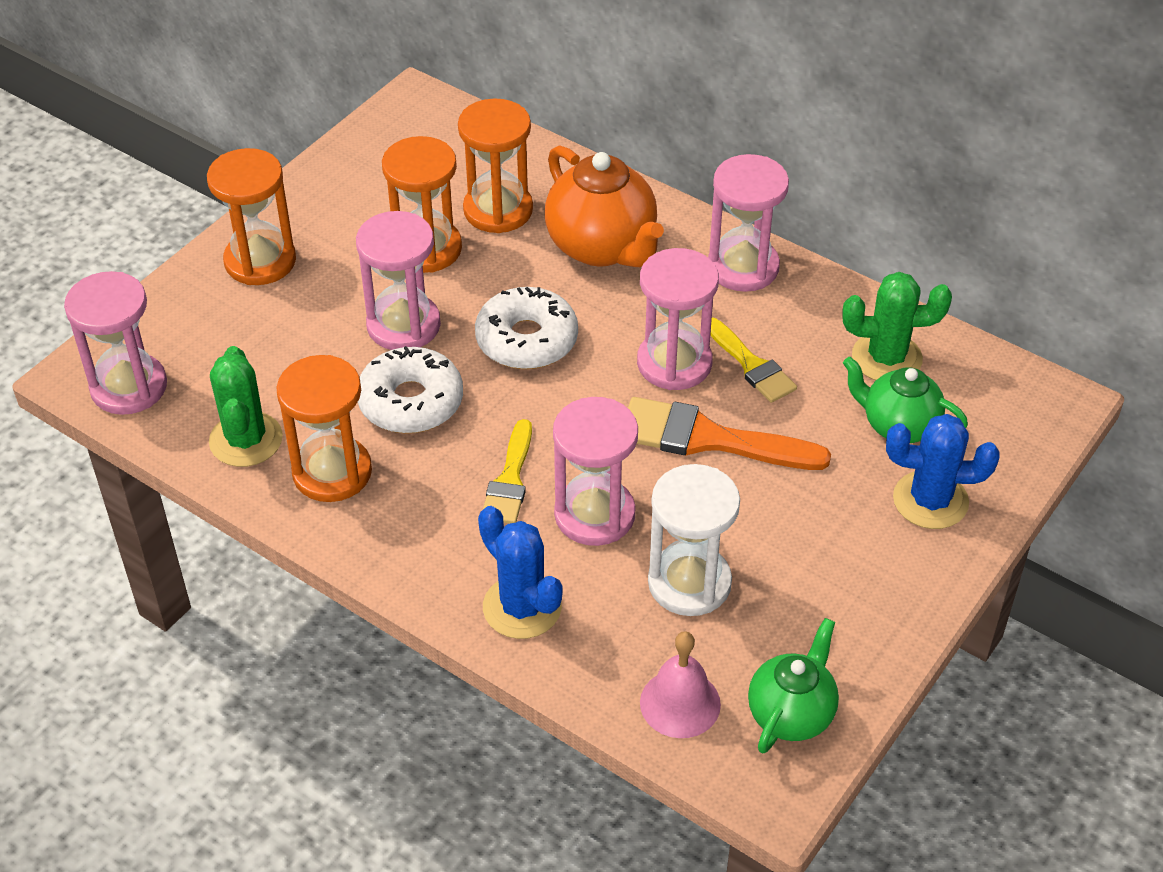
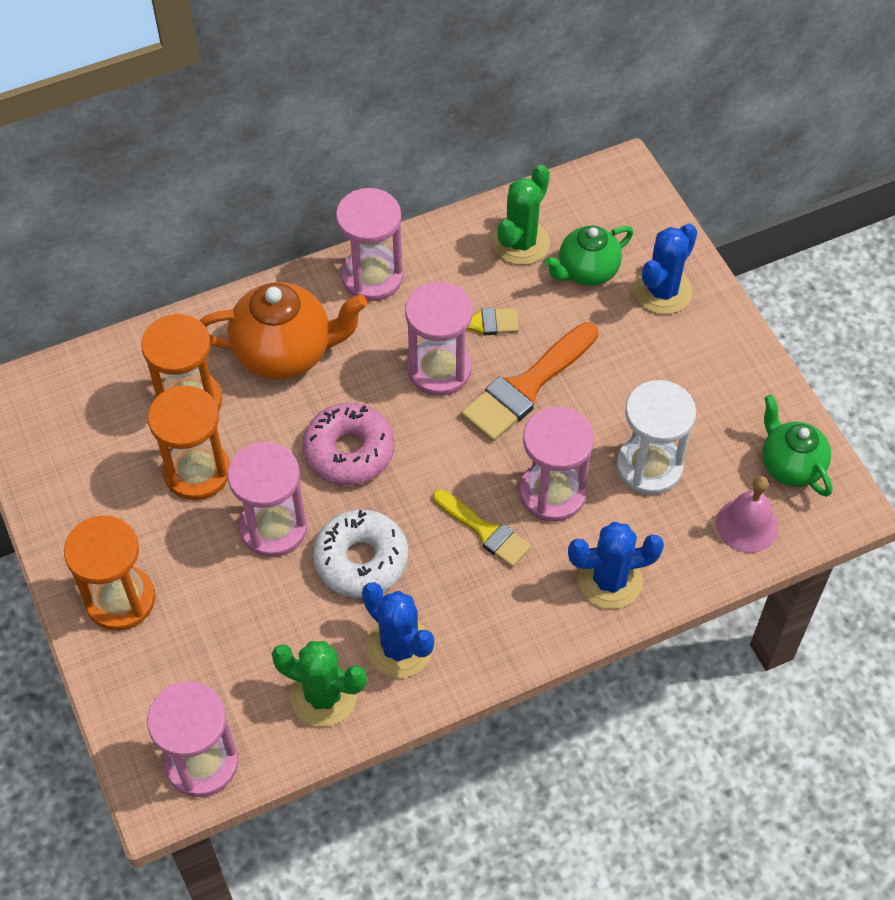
camera: 60 degrees left, 10 degrees up
(332, 472) = (399, 648): orange hourglass -> blue cactus
(526, 340) = (349, 451): white donut -> pink donut

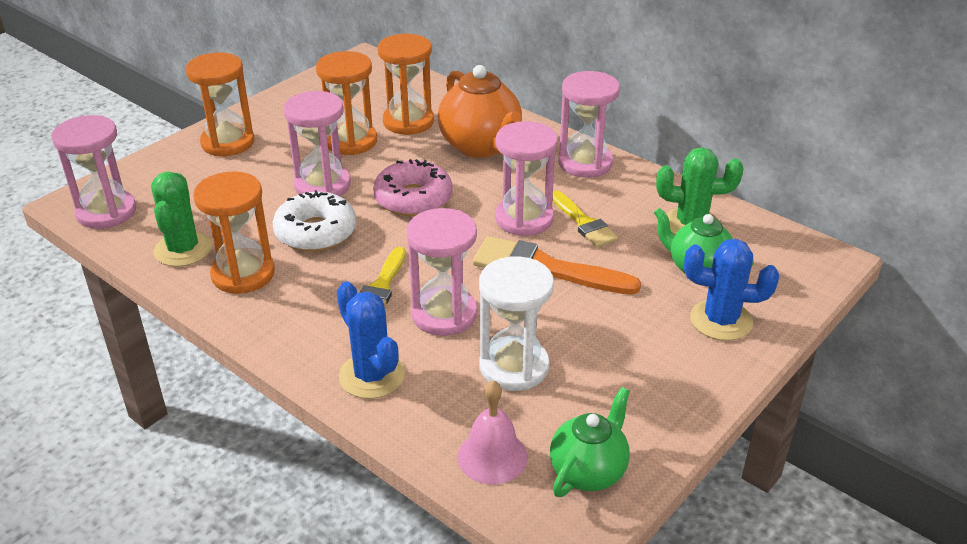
camera: 65 degrees right, 20 degrees down
(399, 648) = (243, 274): blue cactus -> orange hourglass

